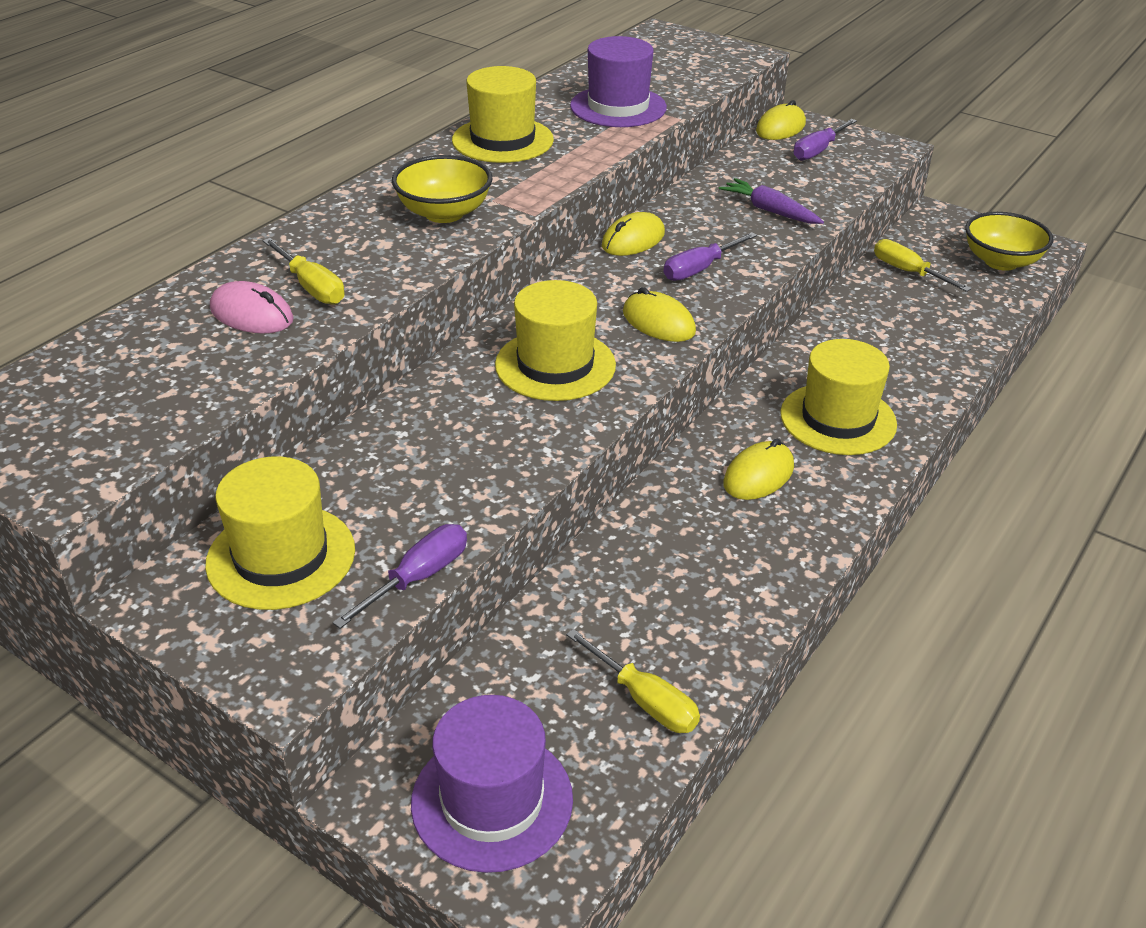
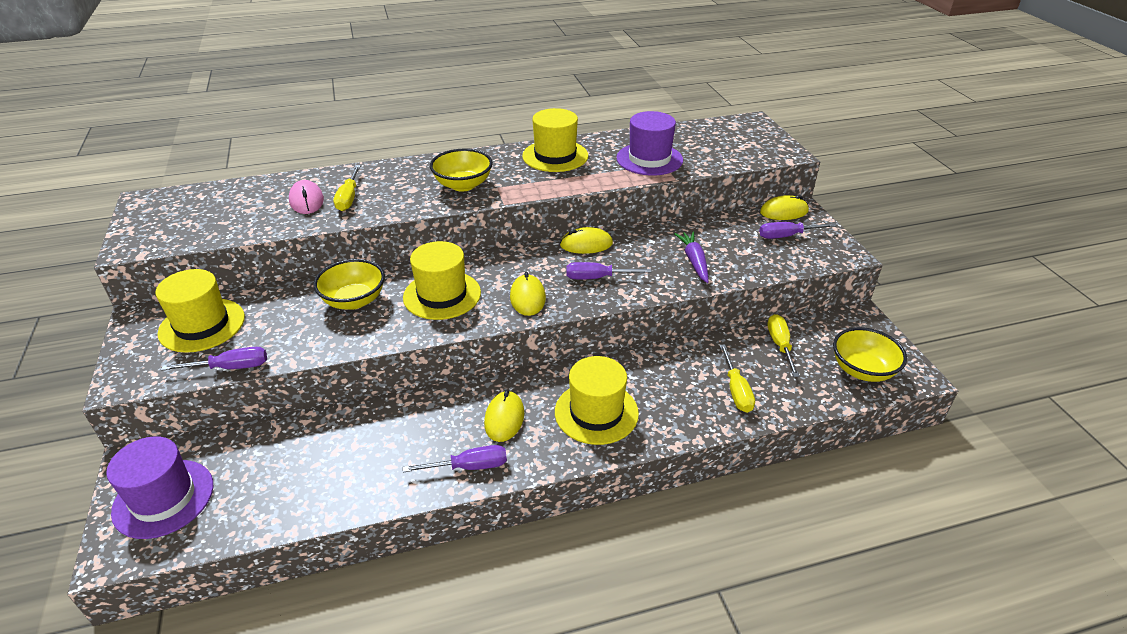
camera: 40 degrees right, 0 degrees up
(453, 423) = (354, 300): none -> yellow bowl
(645, 701) = (282, 500): yellow screwdriver -> yellow screwdriver (736, 391)
(758, 475) = (504, 418): yellow mouse -> yellow mouse turned 75 degrees counterclockwise
(795, 540) = (470, 467): none -> purple screwdriver

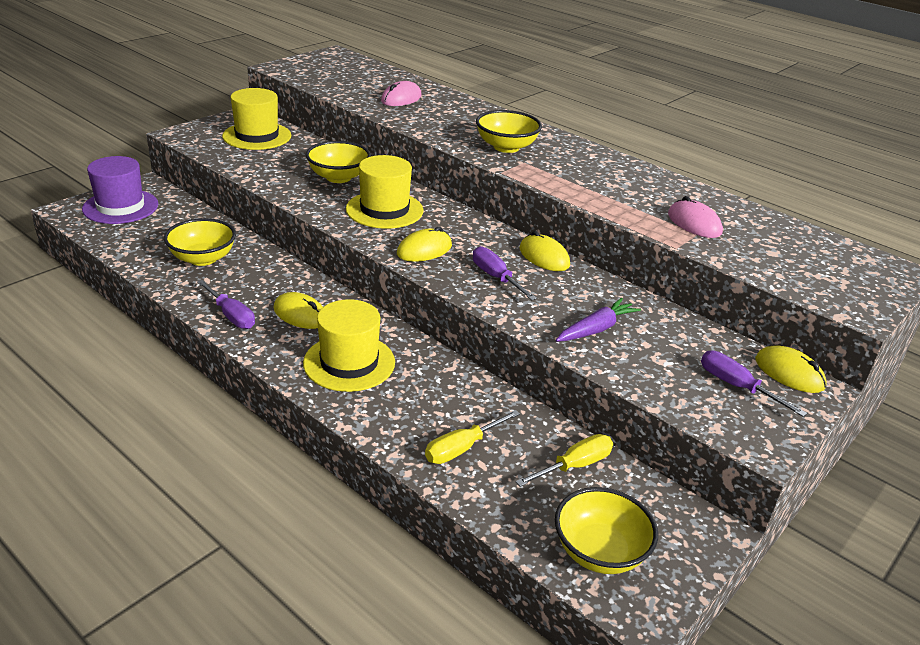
camera: 55 degrees right, 5 degrees down
(231, 367) = (222, 161): purple screwdriver -> none
(347, 457) = (203, 258): none -> yellow bowl
(348, 198) = (424, 111): yellow screwdriver -> none
(504, 418) = (300, 314): yellow mouse -> yellow mouse turned 60 degrees clockwise
(555, 156) = (620, 174): yellow hat -> none
(649, 159) = (694, 223): purple hat -> pink mouse

